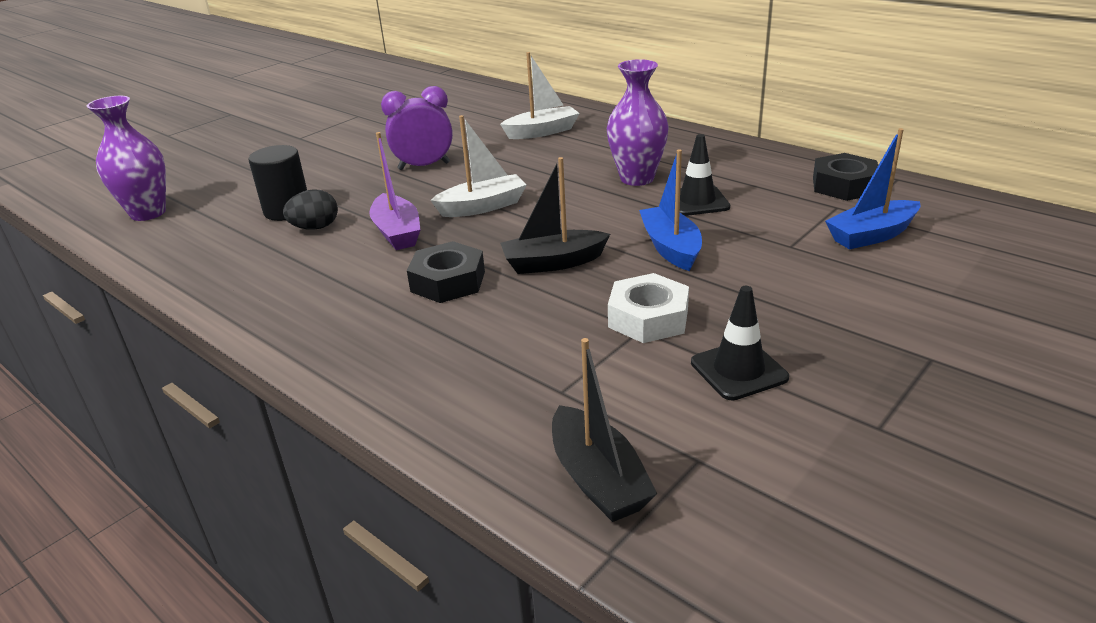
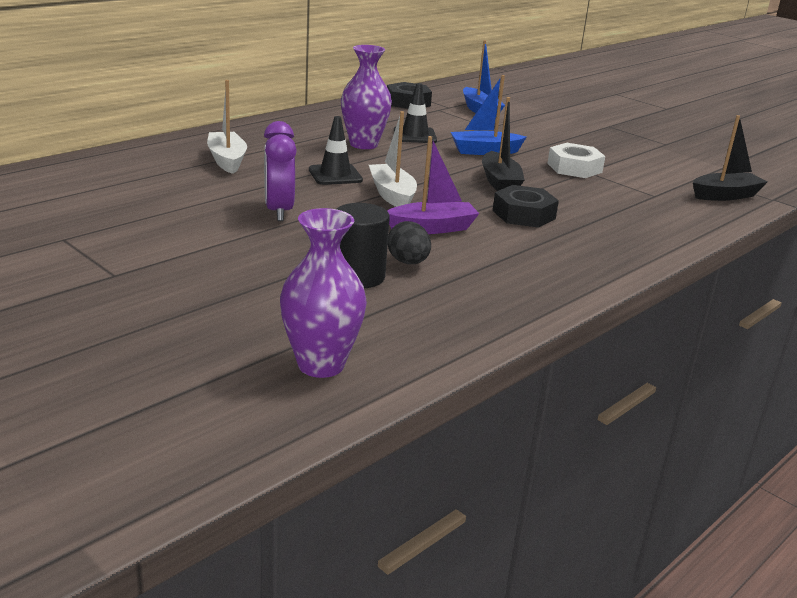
camera: 90 degrees left, 5 degrees down
(738, 370) = (626, 158): black traffic cone -> black traffic cone (335, 175)

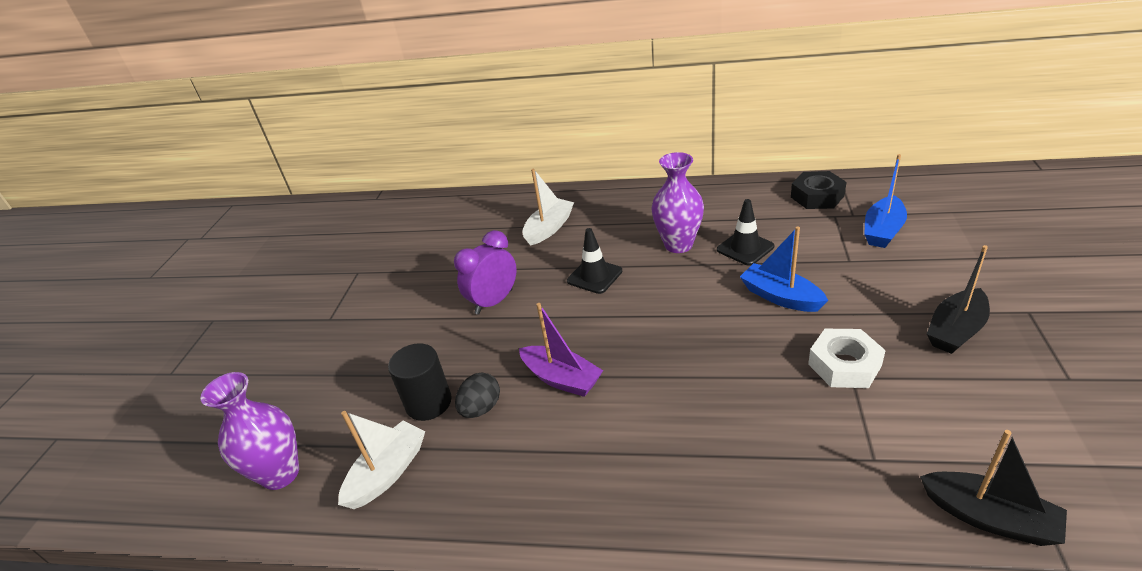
camera: 60 degrees right, 10 degrees up
(392, 195) = (598, 321): white boat -> white boat (388, 473)
(500, 182) = (720, 349): black boat -> black boat (955, 330)
(523, 214) = (667, 406): black nut -> none

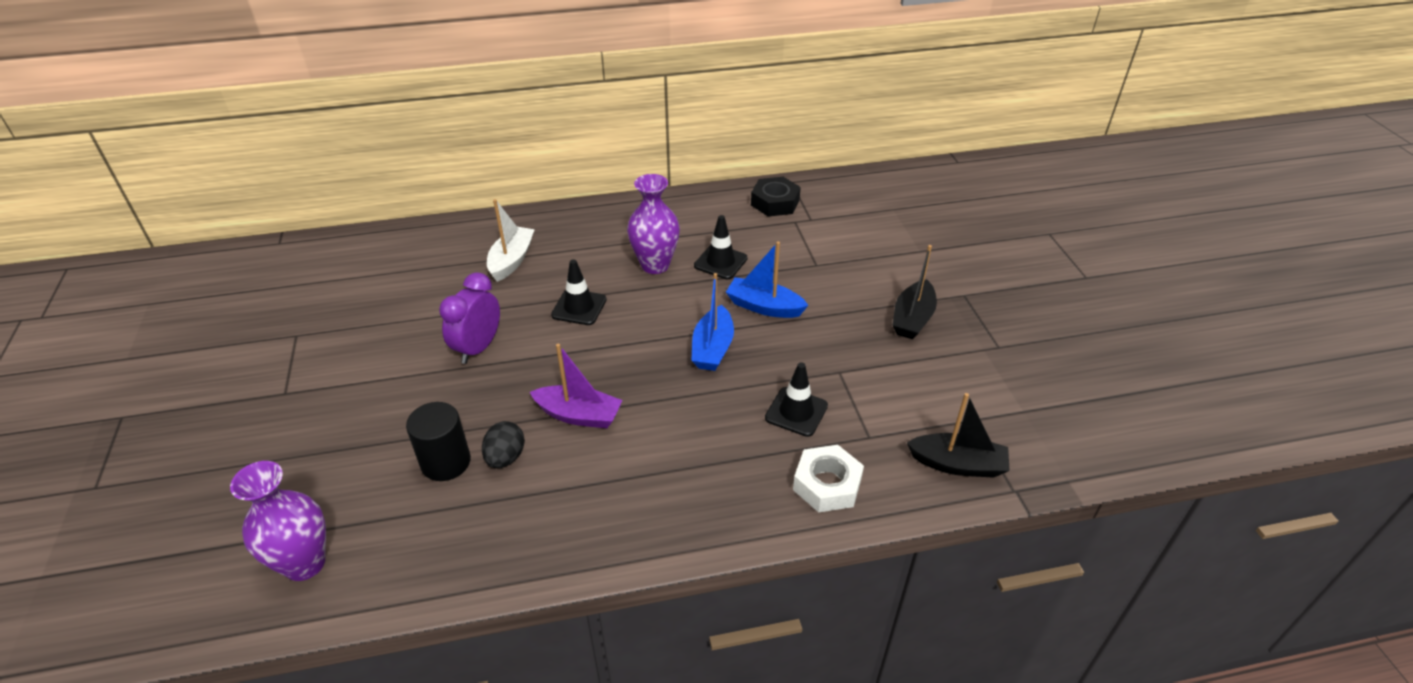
camera: 25 degrees left, 5 degrees up
(388, 473) = (429, 537): white boat -> none
(790, 414) = (796, 412): none -> black traffic cone
(844, 365) = (831, 362): white nut -> white nut (827, 484)
(882, 231) = (839, 233): blue boat -> blue boat (712, 348)

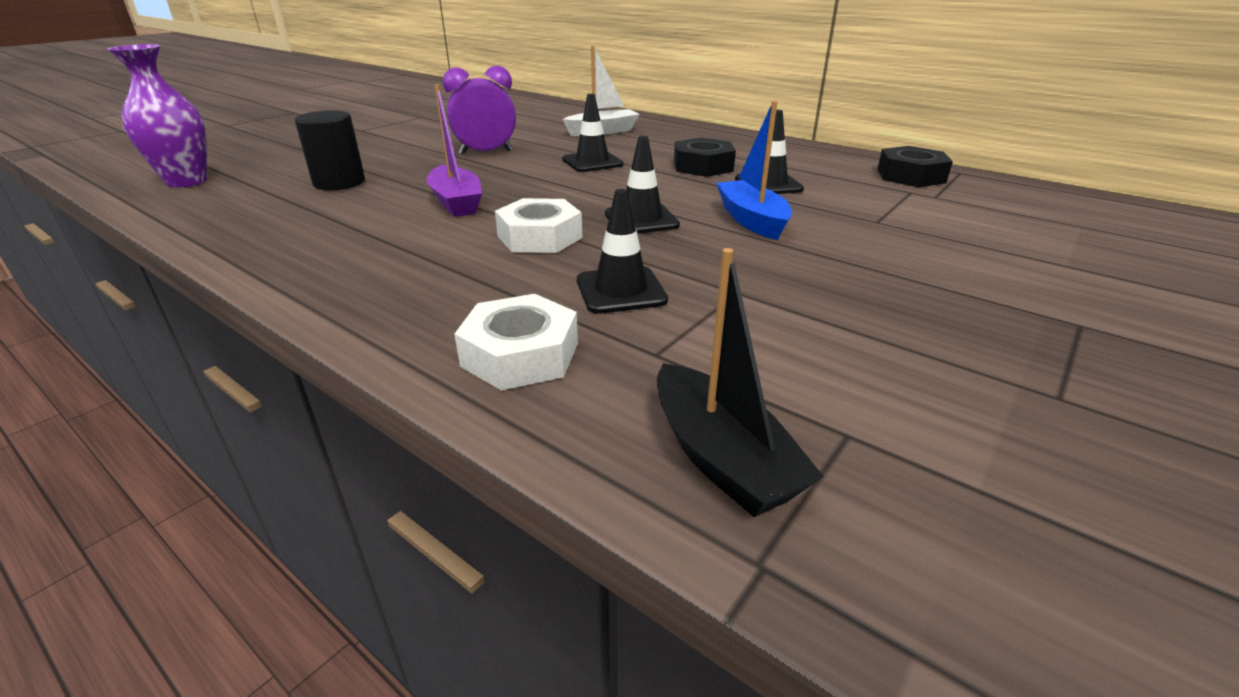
camera: 50 degrees right, 10 degrees down
(505, 457) = (367, 197): black egg -> none
(655, 265) = (703, 166): purple vase -> black nut
(689, 405) = (539, 237): none -> white nut
(712, 348) = (641, 220): blue boat -> black traffic cone
(912, 318) = (937, 304): black boat -> none

